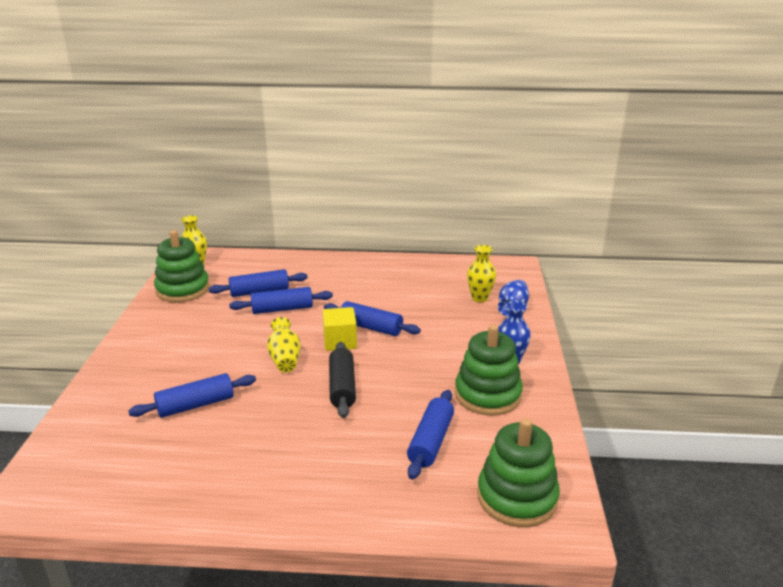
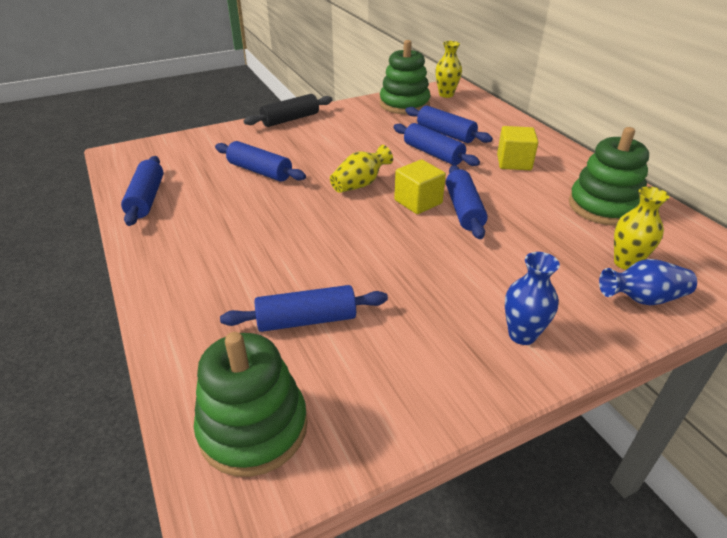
camera: 60 degrees right, 10 degrees up
(156, 493) = (146, 199): none -> blue rolling pin
(336, 283) = (514, 162): none -> yellow cube
(342, 387) = (347, 230): black rolling pin -> black rolling pin (290, 119)
(487, 395) = (429, 337): green stacking toy -> green stacking toy (603, 207)

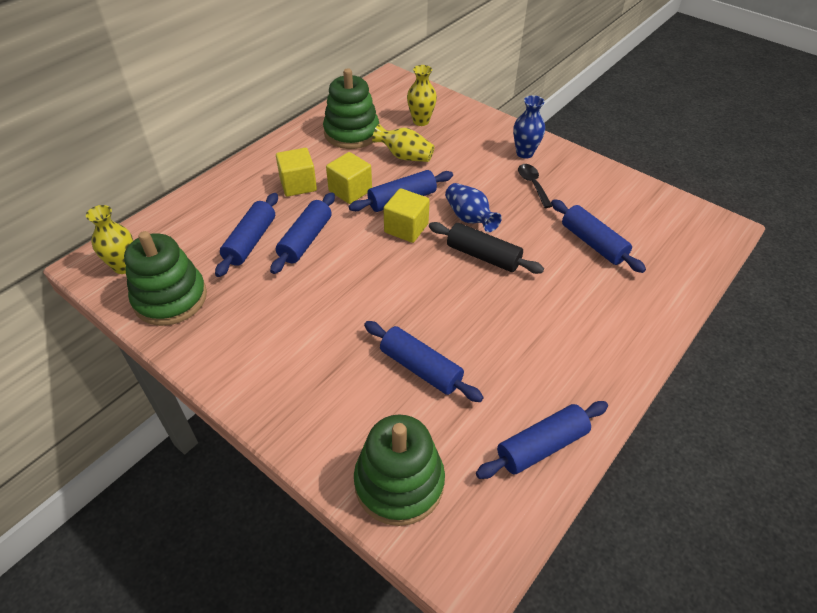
camera: 115 degrees left, 10 degrees up
(253, 428) = (683, 233): green stacking toy -> green stacking toy (399, 482)
(260, 171) = (420, 368): blue rolling pin -> blue rolling pin turned 60 degrees counterclockwise
(290, 119) = (264, 405): black rolling pin -> black rolling pin (483, 256)
(360, 184) = (399, 275): yellow vase -> yellow vase (404, 156)
(445, 313) = (532, 185): none -> black spoon
(493, 185) = (350, 190): none -> yellow cube
(642, 298) = (454, 114): blue vase -> blue vase (469, 218)

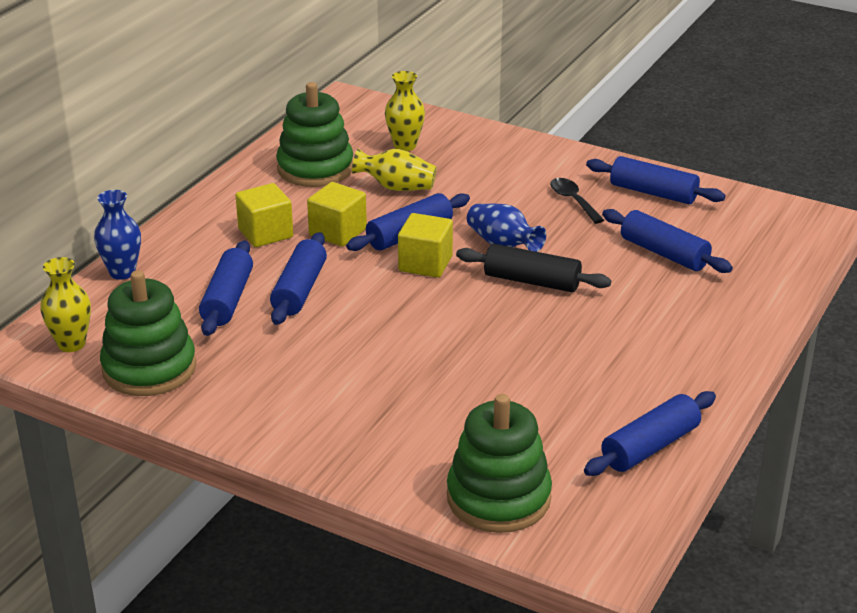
camera: 10 degrees left, 15 degrees down
(420, 368) = (489, 397): blue rolling pin -> blue rolling pin (653, 193)
(524, 153) = (553, 168): blue vase -> blue vase (122, 272)

